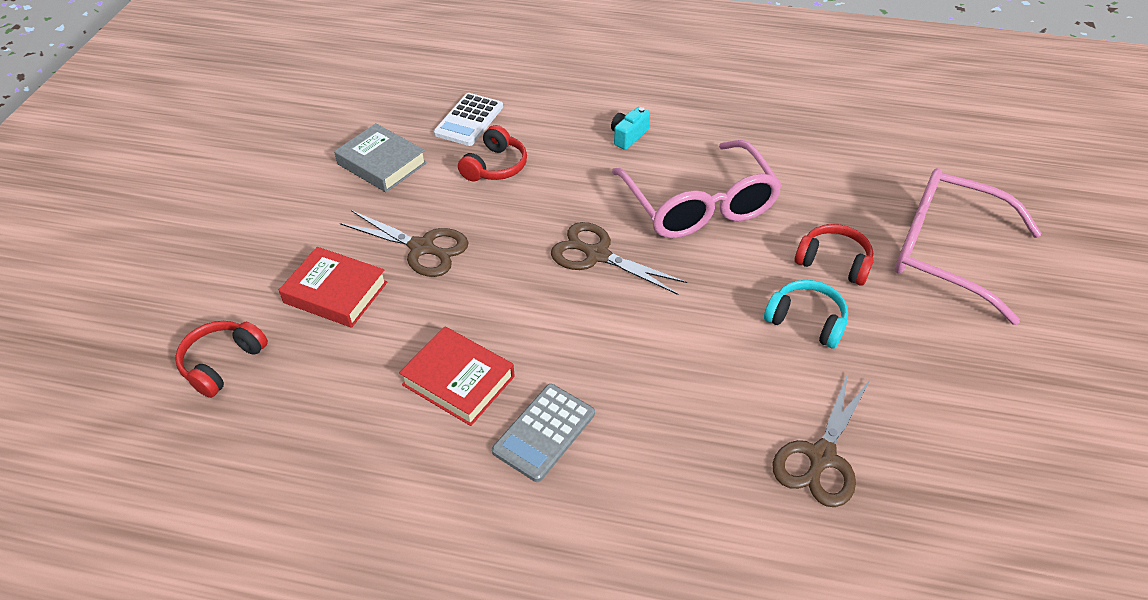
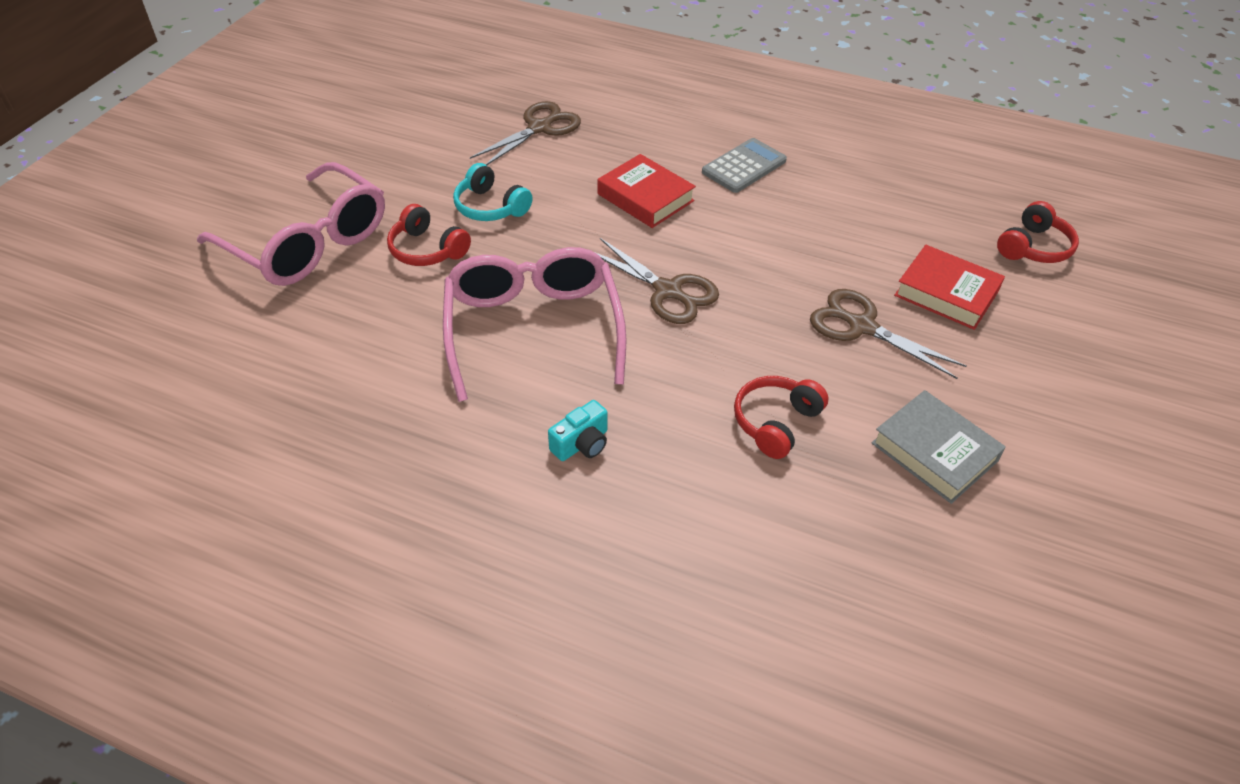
camera: 170 degrees left, 0 degrees up
(458, 380) = (814, 207): red book -> red book (645, 197)
(469, 120) = (814, 514): white calculator -> none

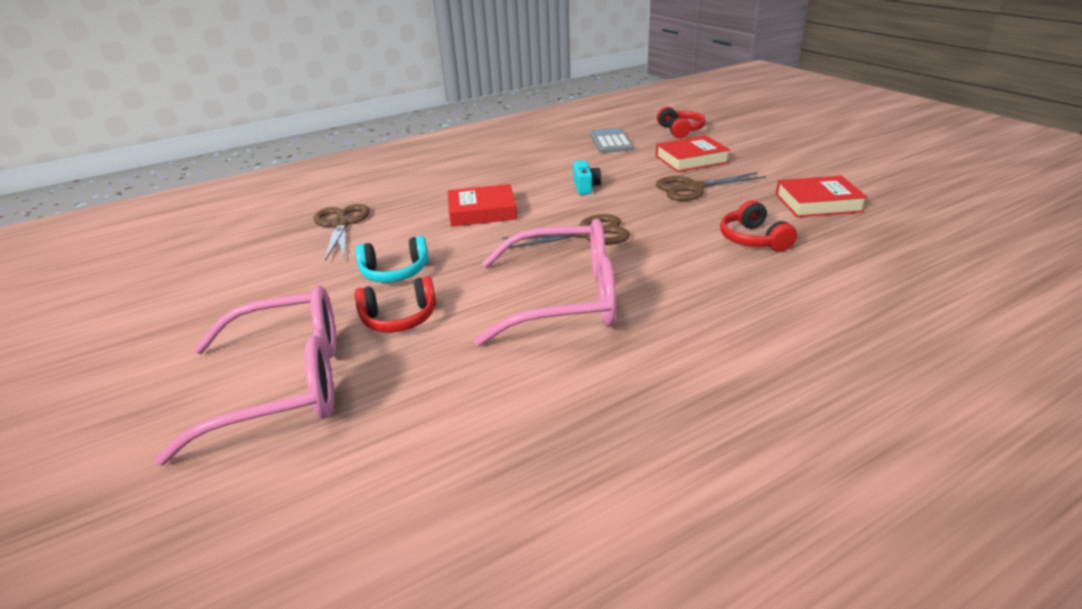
camera: 50 degrees left, 15 degrees down
(533, 330) = (563, 298): pink glasses -> pink glasses turned 150 degrees clockwise
(581, 444) = (710, 317): turquoise camera -> turquoise camera (585, 187)
(744, 166) = (503, 173): grey calculator -> grey calculator (611, 142)
(934, 452) = (818, 203): grey book -> red book

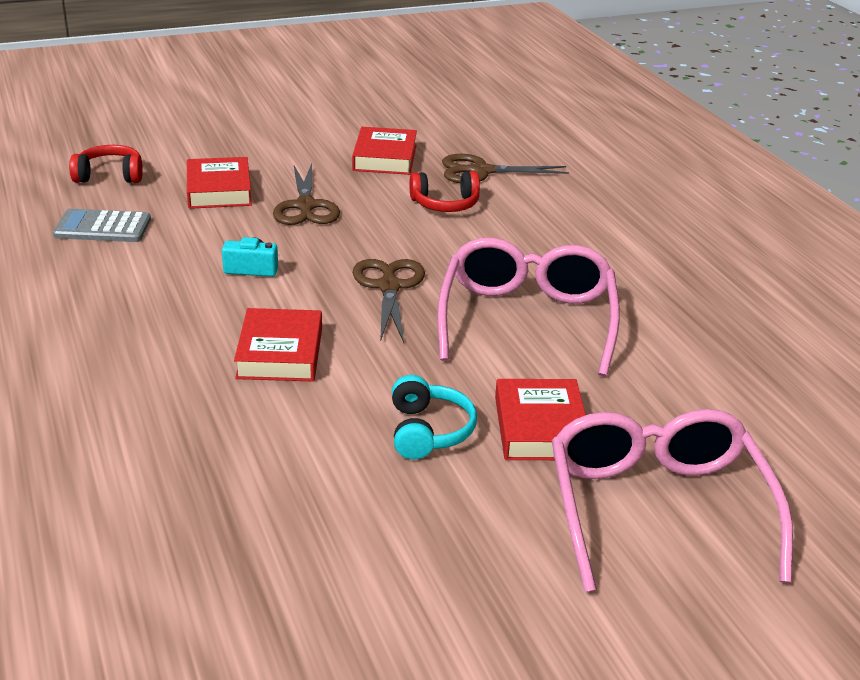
camera: 85 degrees left, 0 degrees up
(341, 224) = (244, 487): brown scissors -> brown scissors (481, 171)
(399, 318) = (540, 428): red headphones -> red book

